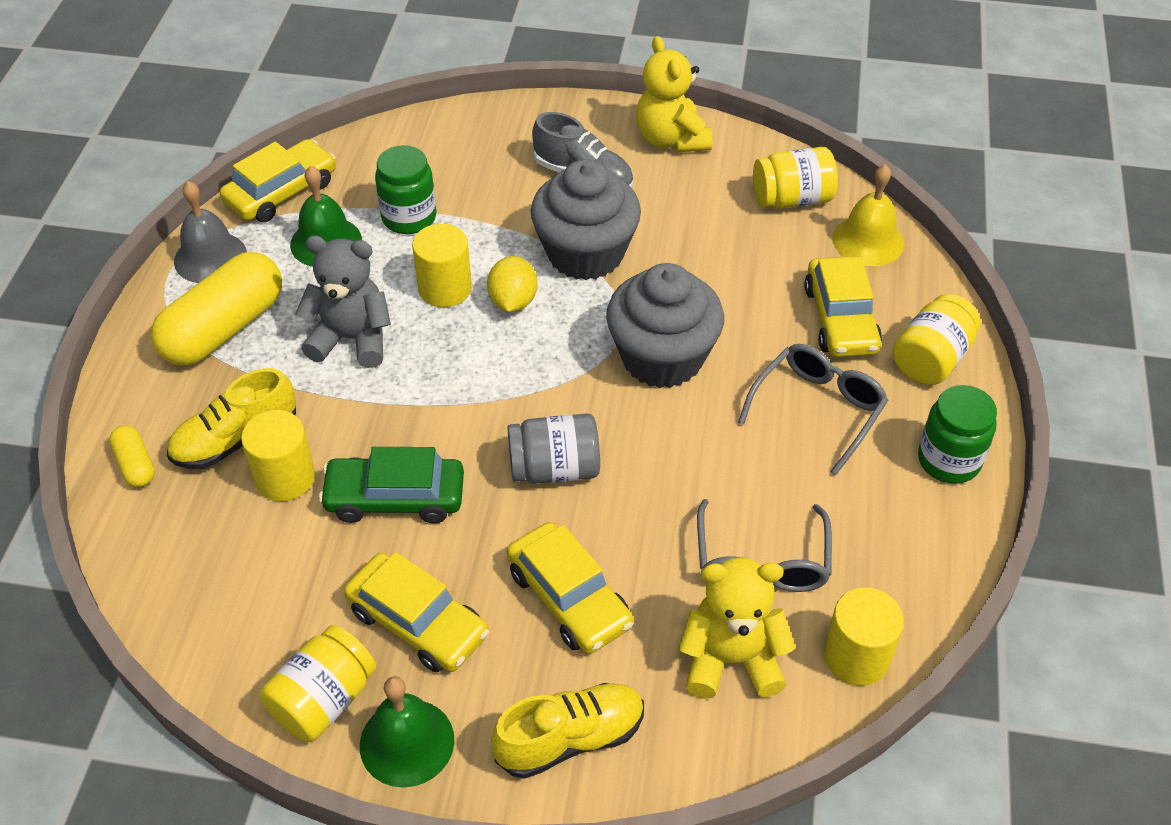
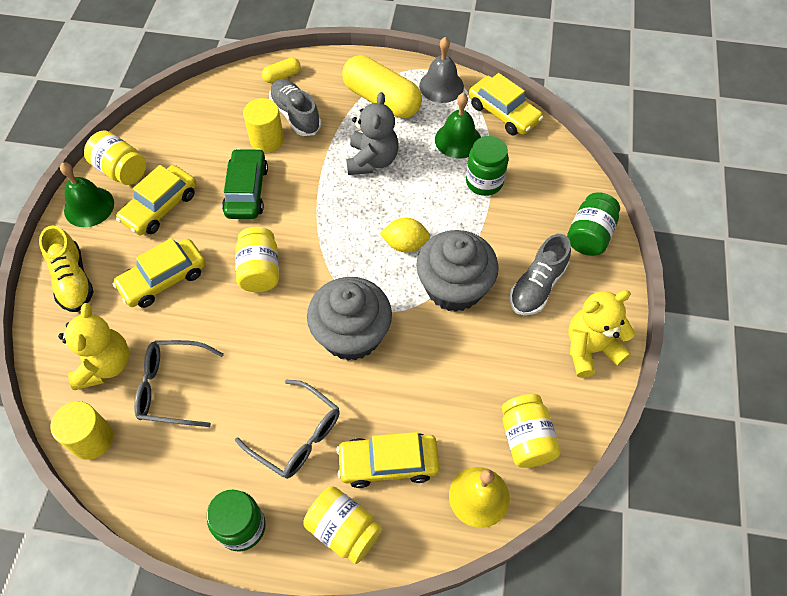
camera: 90 degrees right, 10 degrees up
(235, 440) = (295, 115): yellow shoe -> grey shoe
(445, 288) = (417, 205): yellow cylinder -> none
(507, 126) = (589, 235): none -> green jar
(554, 468) = (260, 270): grey jar -> yellow jar

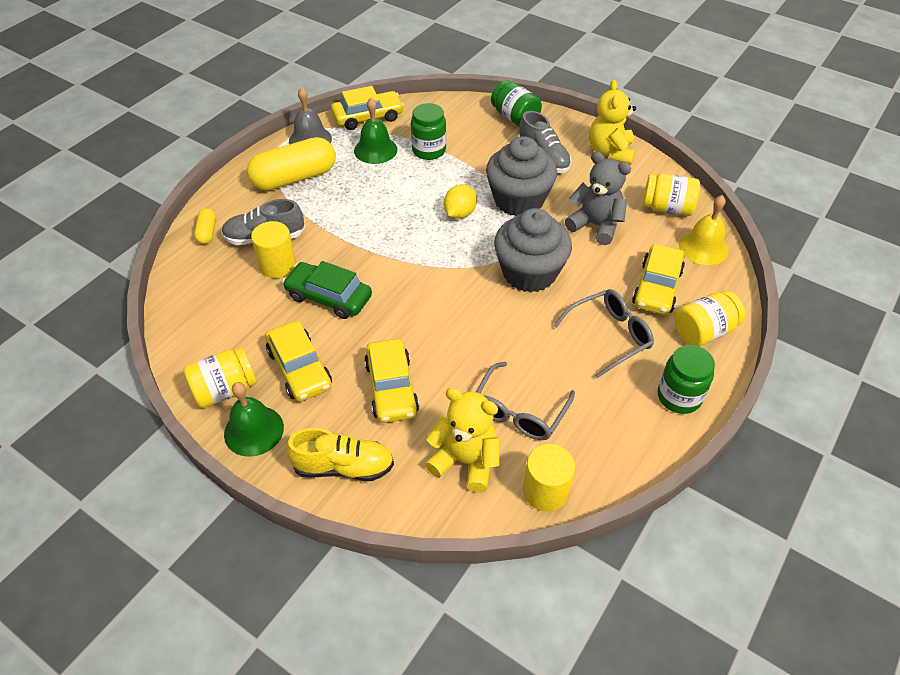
camera: 65 degrees left, 10 degrees down
(260, 270) = (427, 313): yellow jar -> none
(372, 160) = (358, 205): grey teddy bear -> grey teddy bear (595, 225)

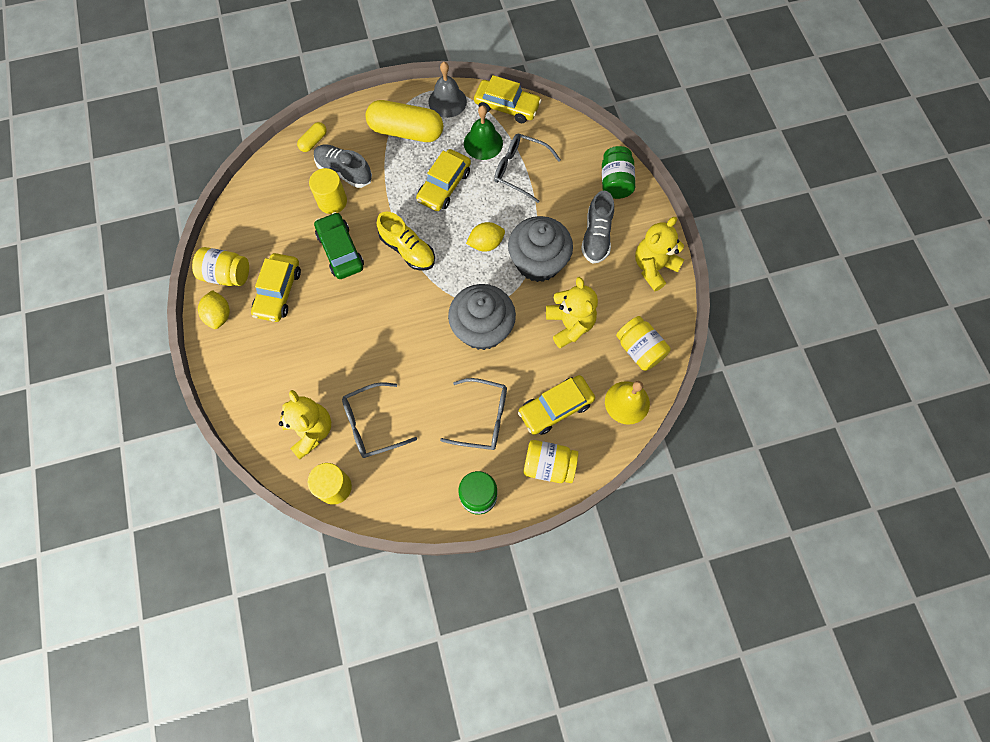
camera: 40 degrees right, 20 degrees up
(254, 430) = (219, 315): green bell -> yellow lemon
(343, 467) = (244, 379): yellow shoe -> yellow shoe (408, 250)
(391, 388) = (316, 347): yellow car -> yellow car (444, 186)
(429, 150) = (520, 170): green jar -> grey glasses
(595, 225) = (569, 325): grey teddy bear -> yellow teddy bear

